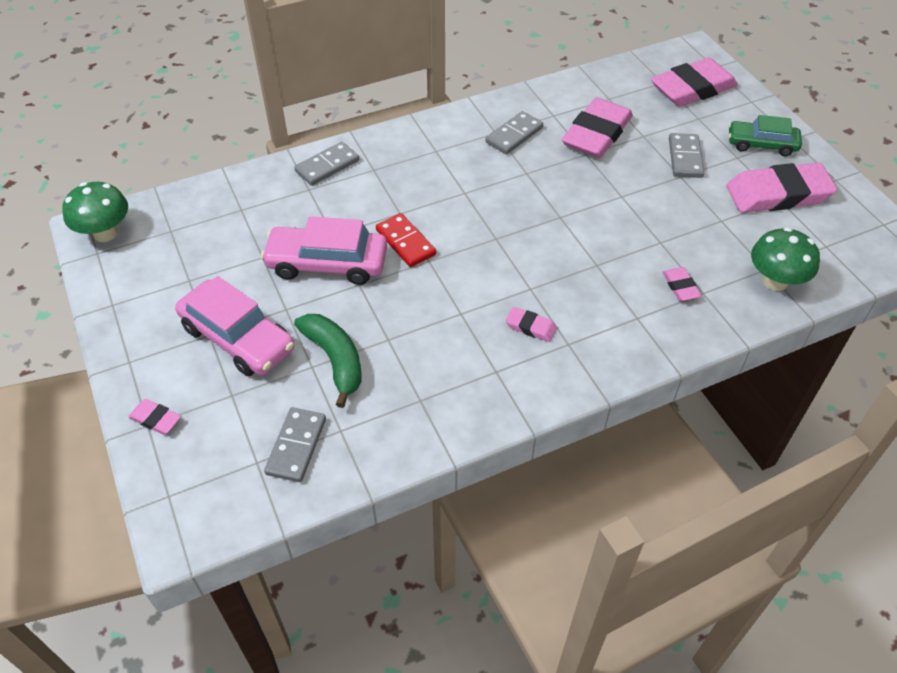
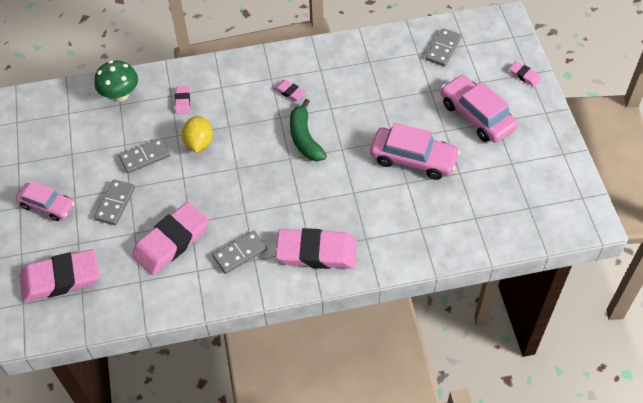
camera: 165 degrees left, 5 degrees up
(105, 233) = (579, 214): green mushroom -> none
(327, 166) = (403, 249): grey domino -> grey domino (145, 157)
(335, 360) = (416, 92): green banana -> green banana (305, 138)
(405, 242) = (355, 166): red domino -> none
(625, 237) = (199, 143): none -> yellow lemon
(761, 144) = (47, 205): green car -> pink car
(778, 194) = (69, 158): pink eraser -> pink eraser (316, 252)

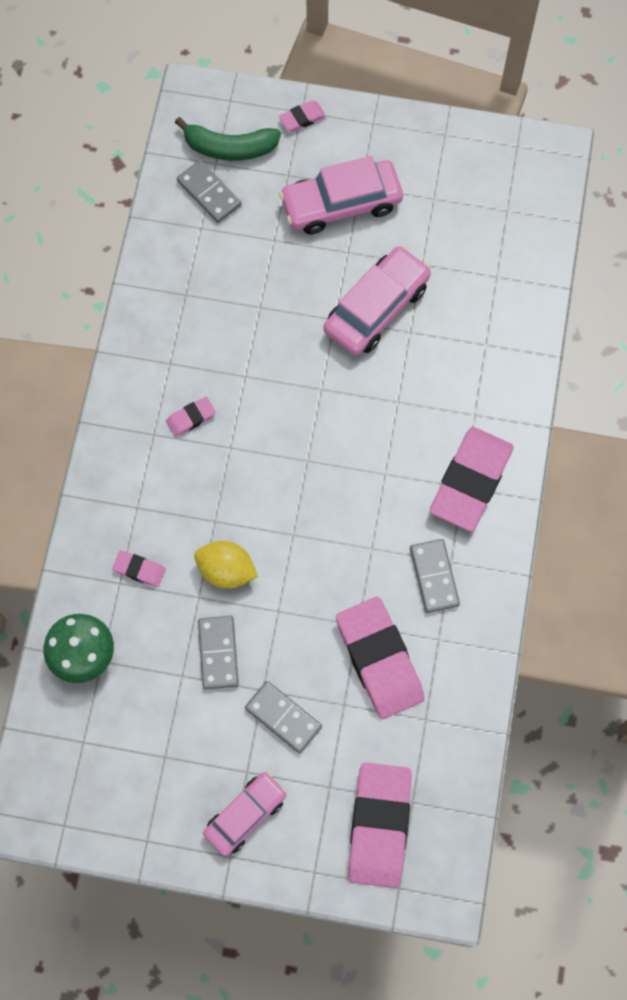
camera: 70 degrees left, 15 degrees up
(305, 138) = (282, 428): green banana -> green banana (230, 148)

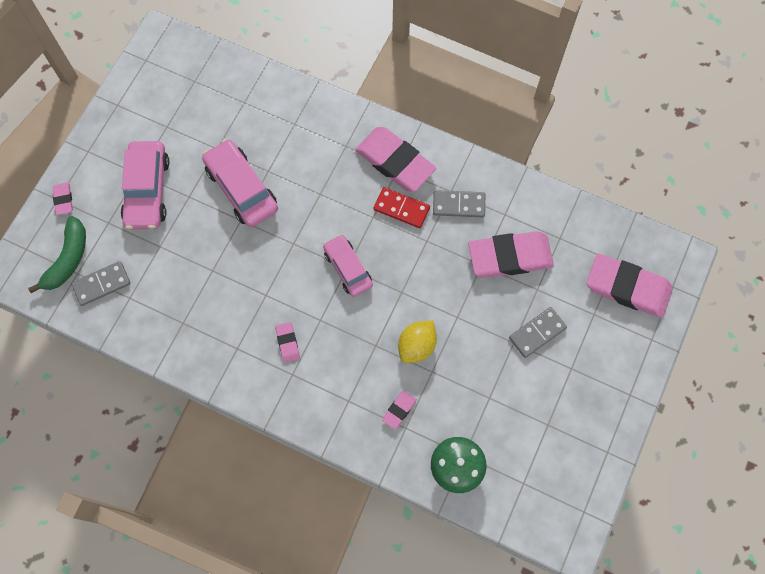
camera: 75 degrees left, 0 degrees up
(218, 653) = (478, 367): grey domino -> none
(245, 815) = (602, 376): pink car -> pink car (348, 268)
(406, 506) = (401, 209): none -> red domino

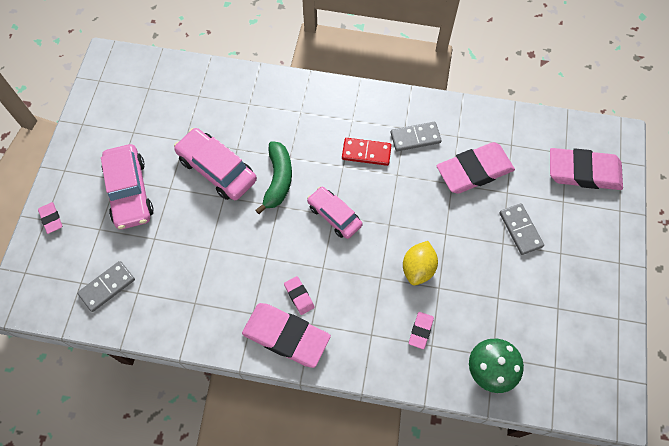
camera: 15 degrees left, 5 degrees down
(68, 259) = (68, 272): green banana -> green banana (278, 180)
(395, 162) = (348, 115): pink eraser -> pink eraser (286, 336)
(537, 333) = (520, 230): grey domino -> grey domino turned 60 degrees counterclockwise

